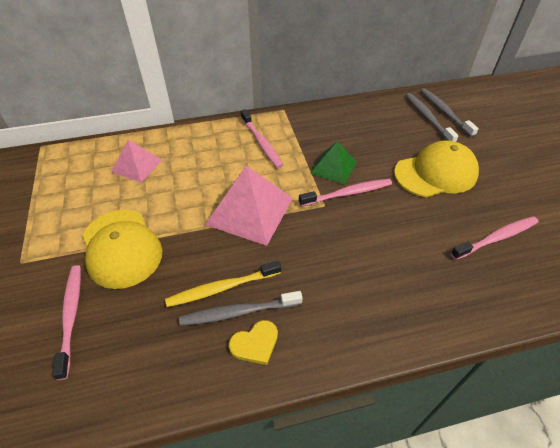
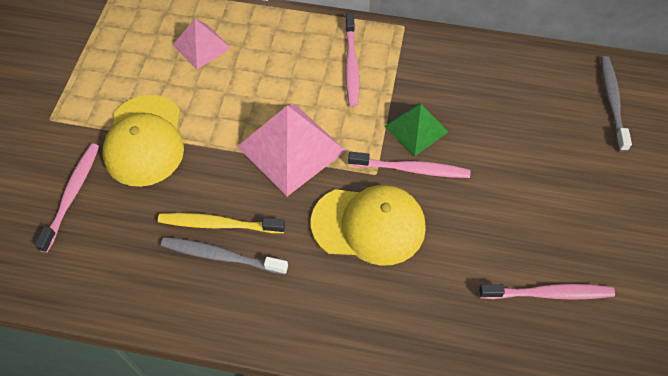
camera: 25 degrees right, 10 degrees up
(255, 343) = (220, 294): yellow heart -> none
(427, 118) = (582, 102): grey toothbrush -> none
(436, 173) = (536, 184): yellow cap -> yellow cap (369, 225)

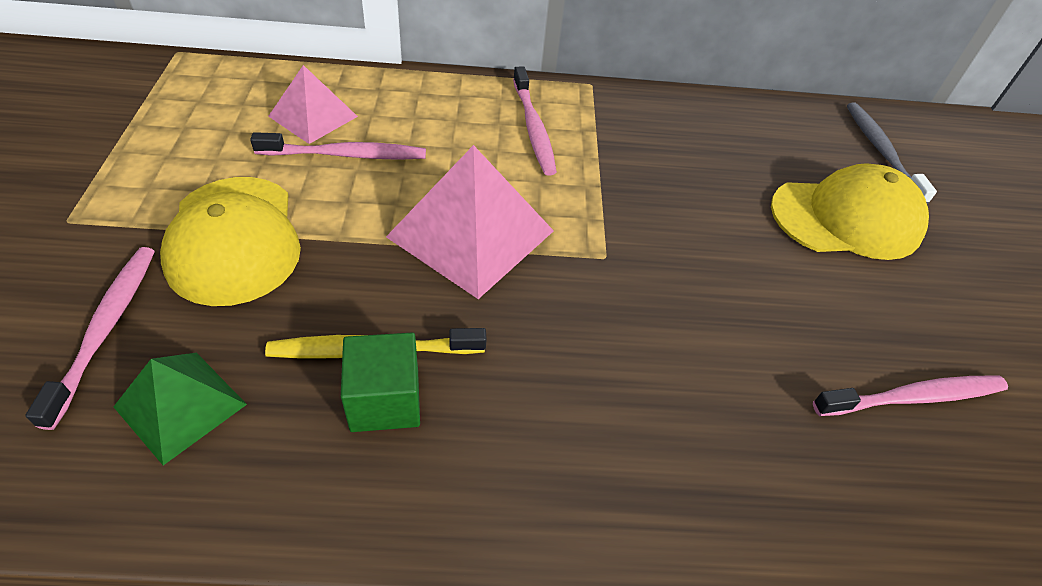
camera: 15 degrees left, 10 degrees down
(221, 256) = (385, 400): grey toothbrush -> green cube
(369, 225) = (616, 328): yellow cap -> yellow cap (846, 218)
(411, 169) = (655, 247): pink toothbrush -> pink toothbrush (346, 155)
(416, 129) = (645, 197): green pyramid -> green pyramid (180, 405)

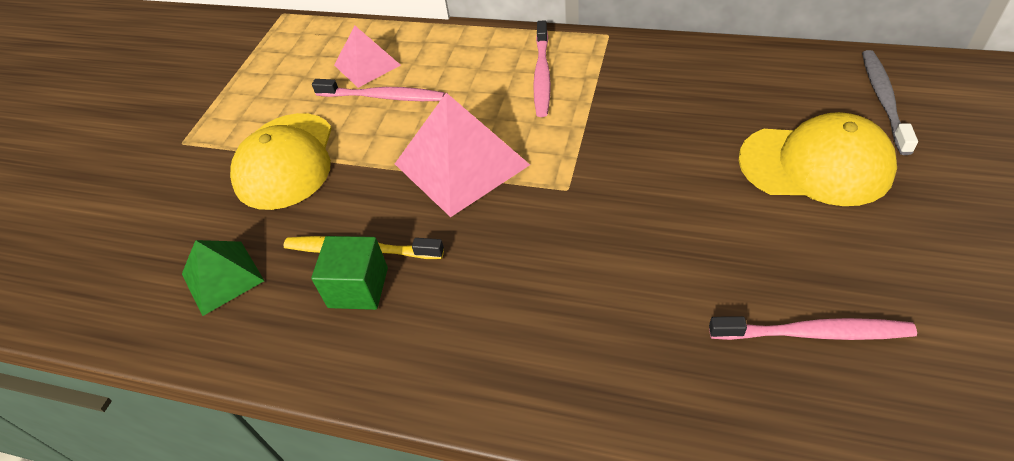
camera: 25 degrees right, 0 degrees up
(106, 329) = (189, 220): pink toothbrush -> none

